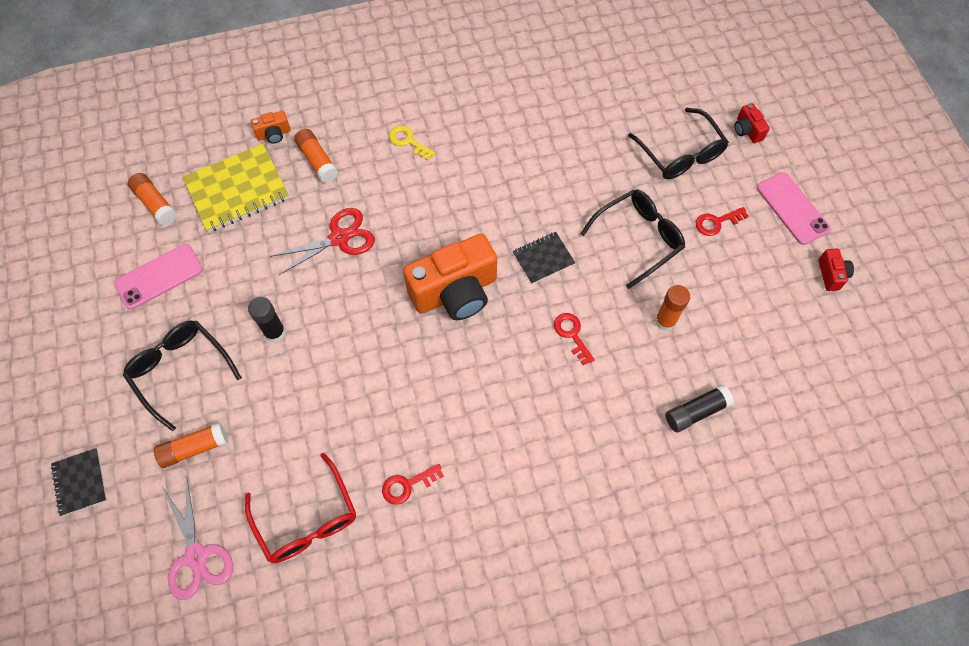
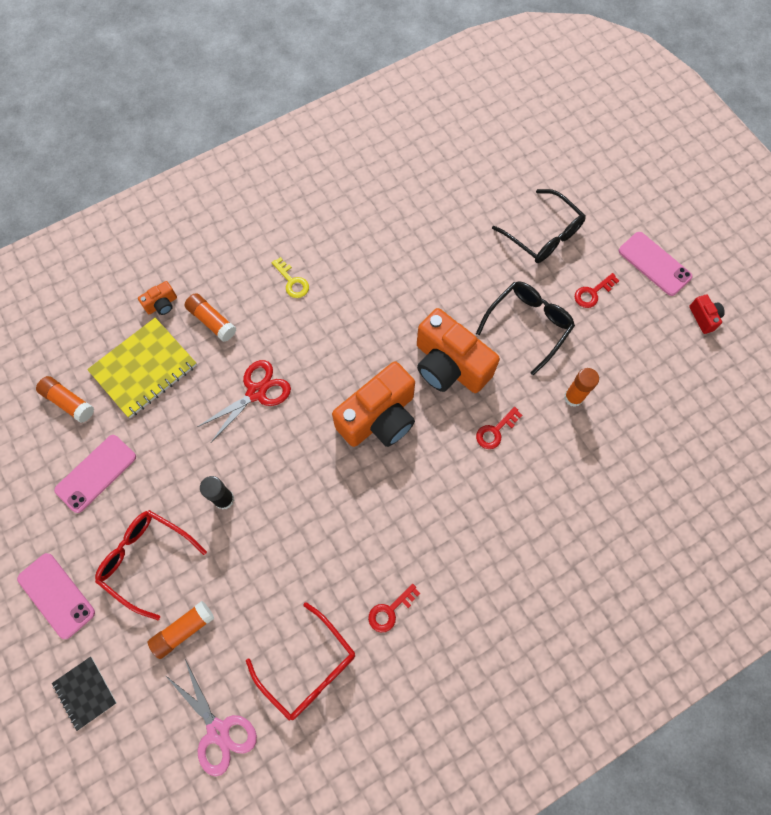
camera: 15 degrees left, 5 degrees up
(84, 382) = (56, 595): none -> pink phone
(180, 370) = (146, 559): black glasses -> red glasses
(408, 141) = (292, 281): yellow key -> yellow key turned 150 degrees counterclockwise
(543, 258) = (449, 365): black notebook -> orange camera
(572, 334) = (495, 431): red key -> red key turned 90 degrees counterclockwise
(696, 412) = (622, 474): black glue stick -> none
(747, 130) = (595, 199): red camera -> none

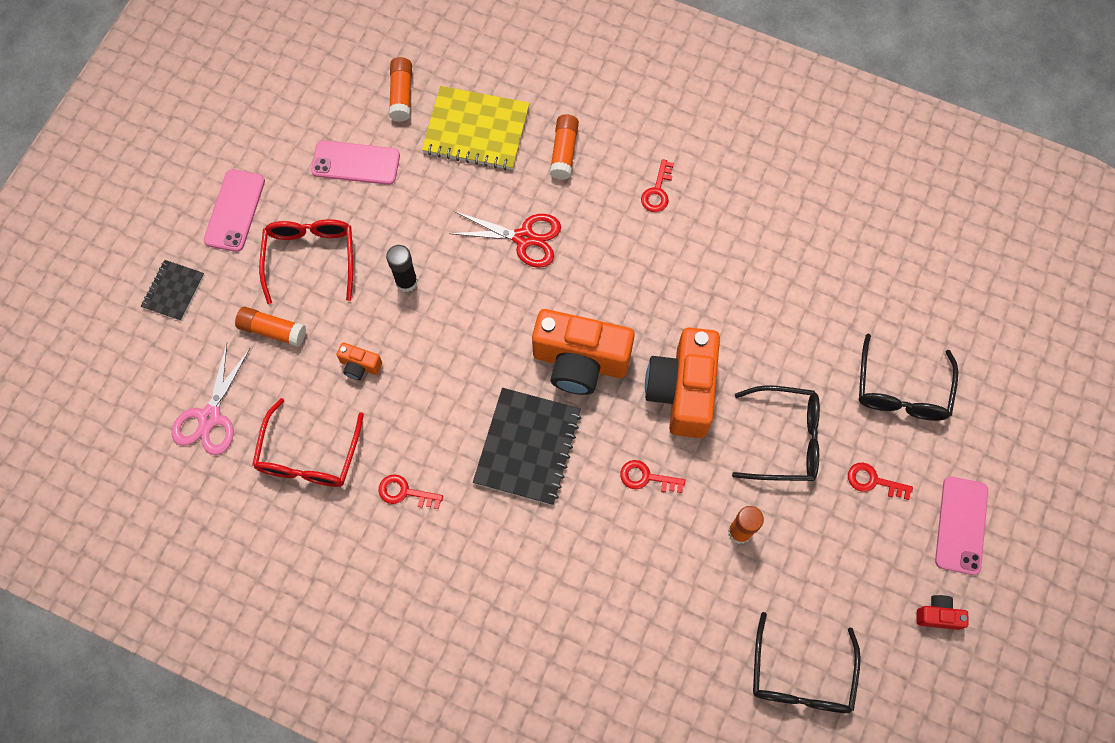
camera: 55 degrees right, 0 degrees up
(162, 304) = (547, 99): orange camera -> orange camera (360, 366)
(292, 281) = (657, 191): yellow key -> red key
(417, 497) = (527, 447): none -> black notebook
(695, 427) = (800, 676): none -> black glasses
(703, 317) = (937, 615): red camera -> red camera turned 120 degrees counterclockwise

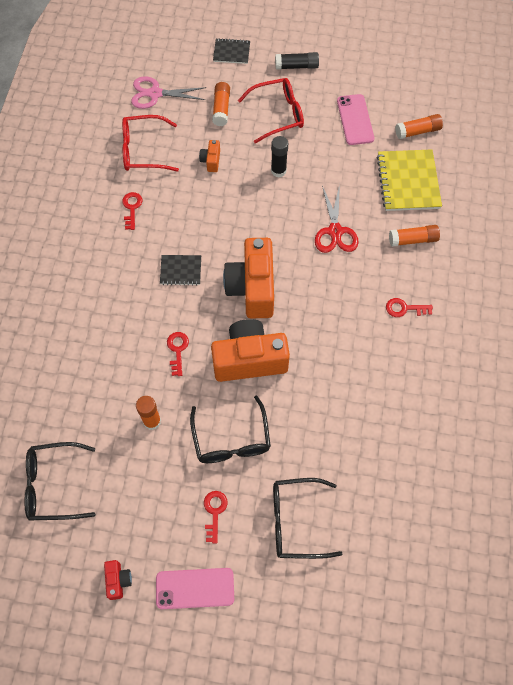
camera: 75 degrees right, 5 degrees down
(235, 210) = (296, 66): pink phone -> black glue stick
(527, 447) = (181, 270): black notebook -> black notebook, size x0.55

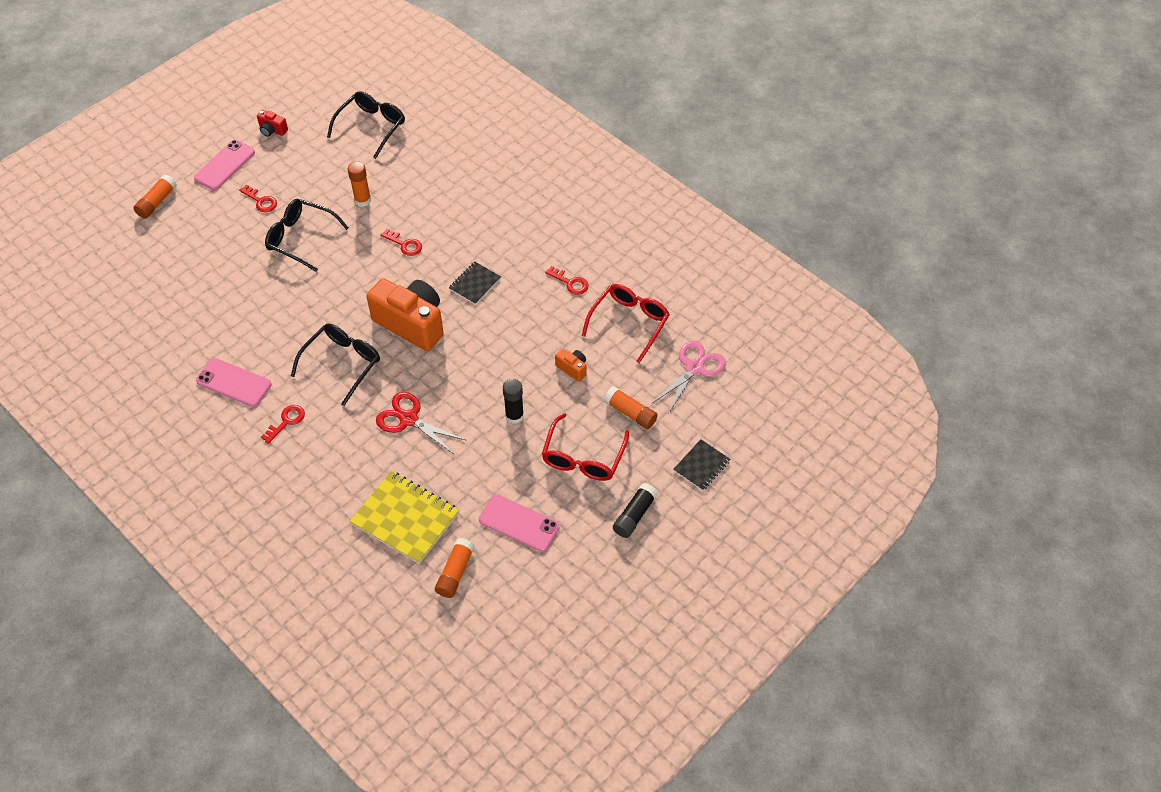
camera: 125 degrees right, 10 degrees down
(249, 360) = (351, 285): orange camera -> none
(296, 521) = (205, 242): black glasses -> black glasses (342, 364)
(406, 373) = (233, 382): none -> pink phone
(413, 240) = (342, 476): orange glue stick -> orange glue stick (157, 202)

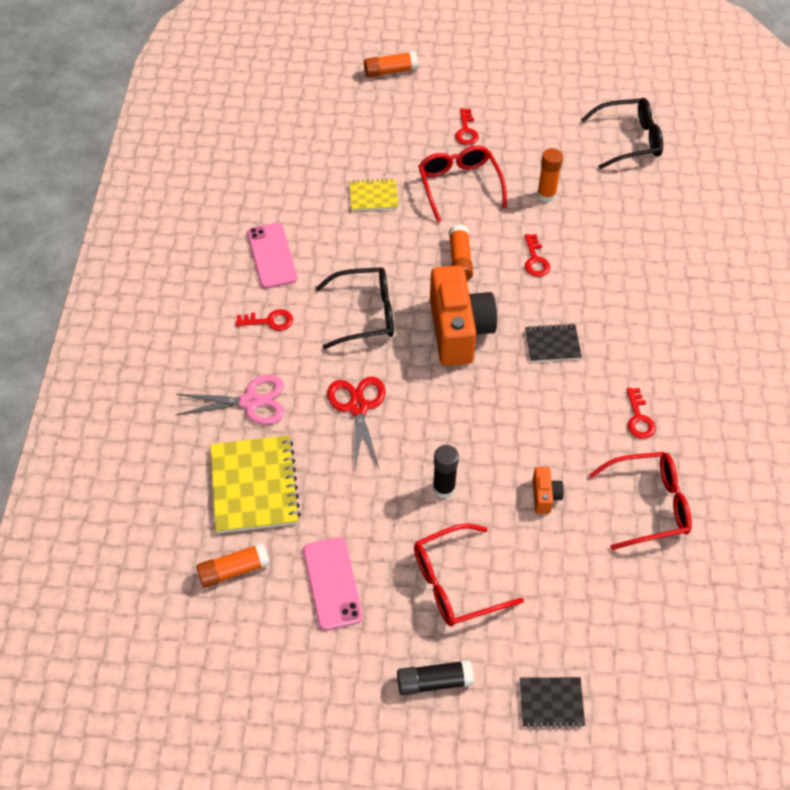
camera: 50 degrees right, 0 degrees up
(224, 165) = (474, 81): pink phone -> none
(253, 290) = (373, 196): none -> yellow notebook
(272, 130) = (544, 82): red camera -> none
(301, 238) = (459, 185): black glasses -> red glasses
(630, 413) = (547, 586): orange glue stick -> orange glue stick (460, 260)
(694, 368) = (660, 606): pink scissors -> pink scissors (250, 402)

